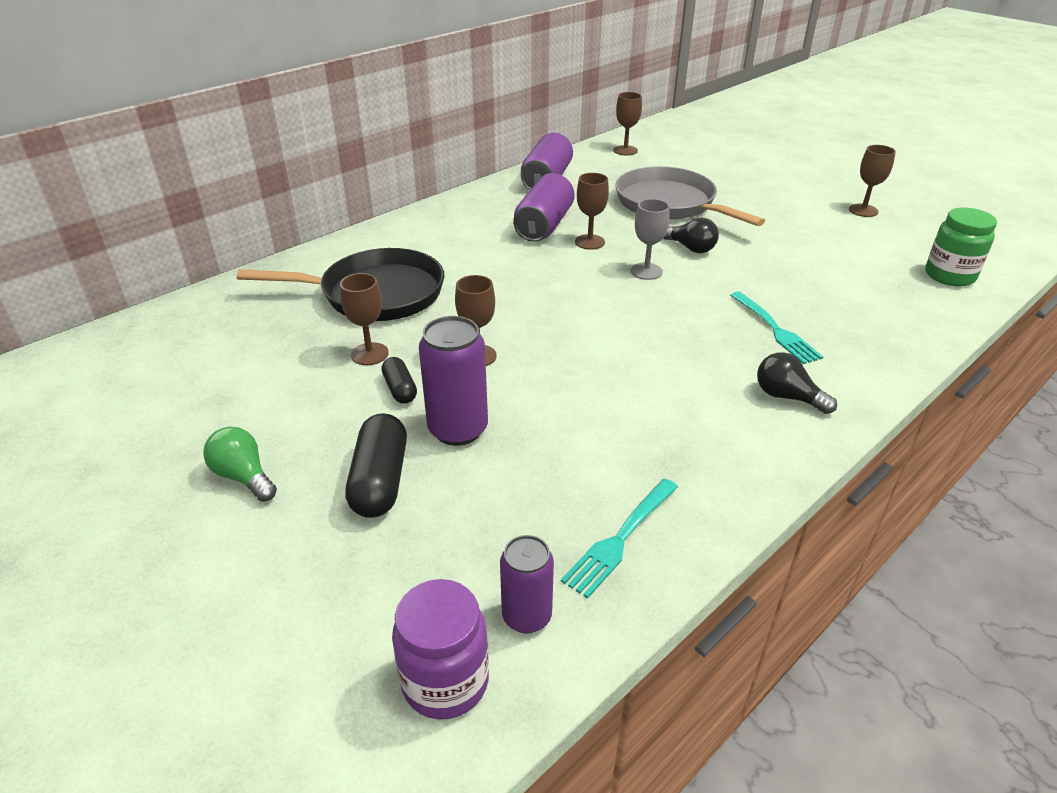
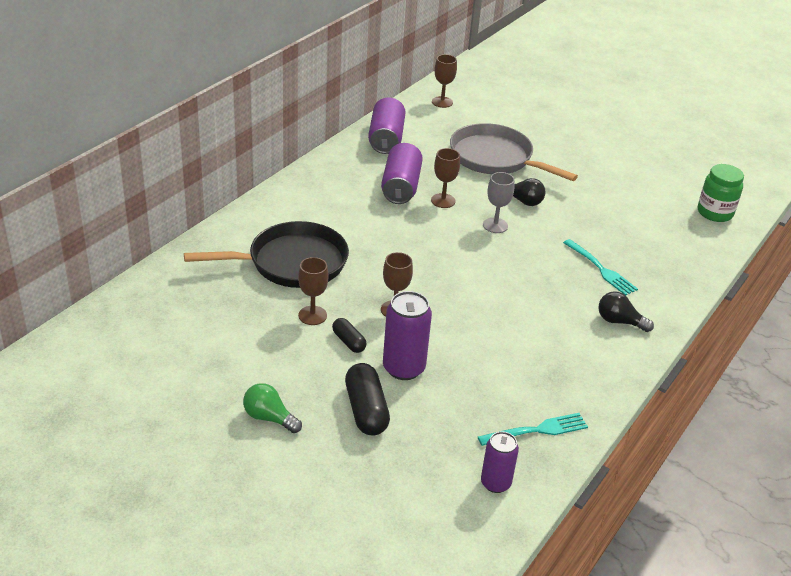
camera: 15 degrees left, 0 degrees up
(445, 682) = (461, 525): purple jar -> none
(620, 539) = (537, 430): turquoise fork -> turquoise fork turned 135 degrees counterclockwise
(863, 210) = (645, 155): brown goblet -> none

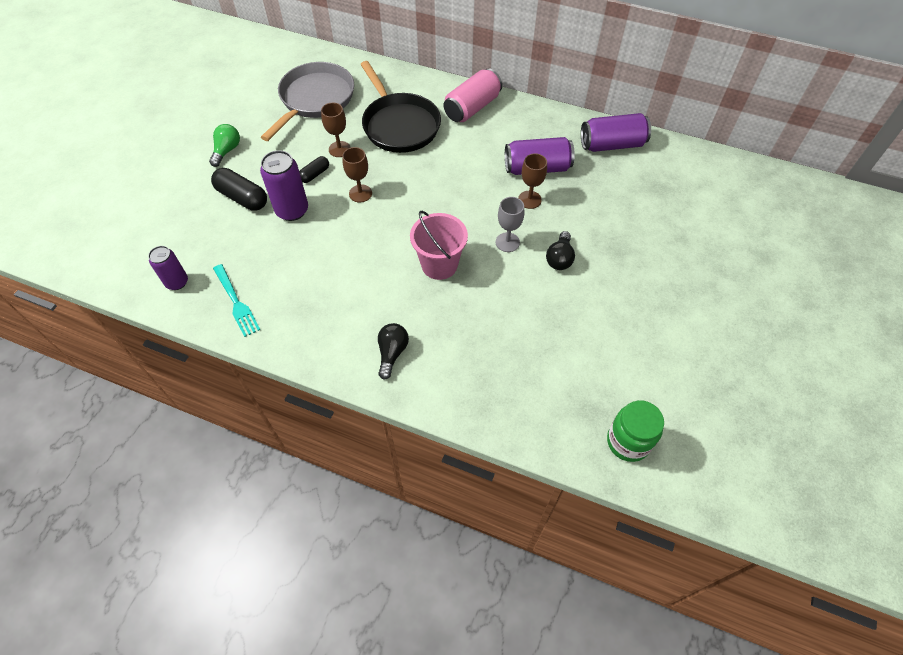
camera: 80 degrees right, 20 degrees up
(289, 207) = (472, 107): none -> pink can
(366, 410) = (242, 197): black capsule -> black capsule turned 60 degrees clockwise
(442, 102) = (709, 172): brown goblet -> none
(495, 158) = (626, 228): grey pan -> grey pan (315, 99)
(514, 272) = (439, 265): none -> pink bucket
(601, 269) = (470, 333): turquoise fork -> none

